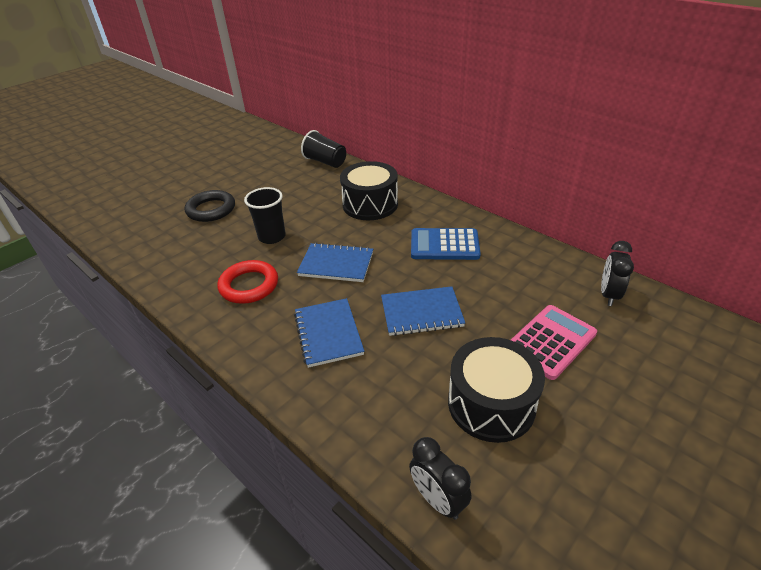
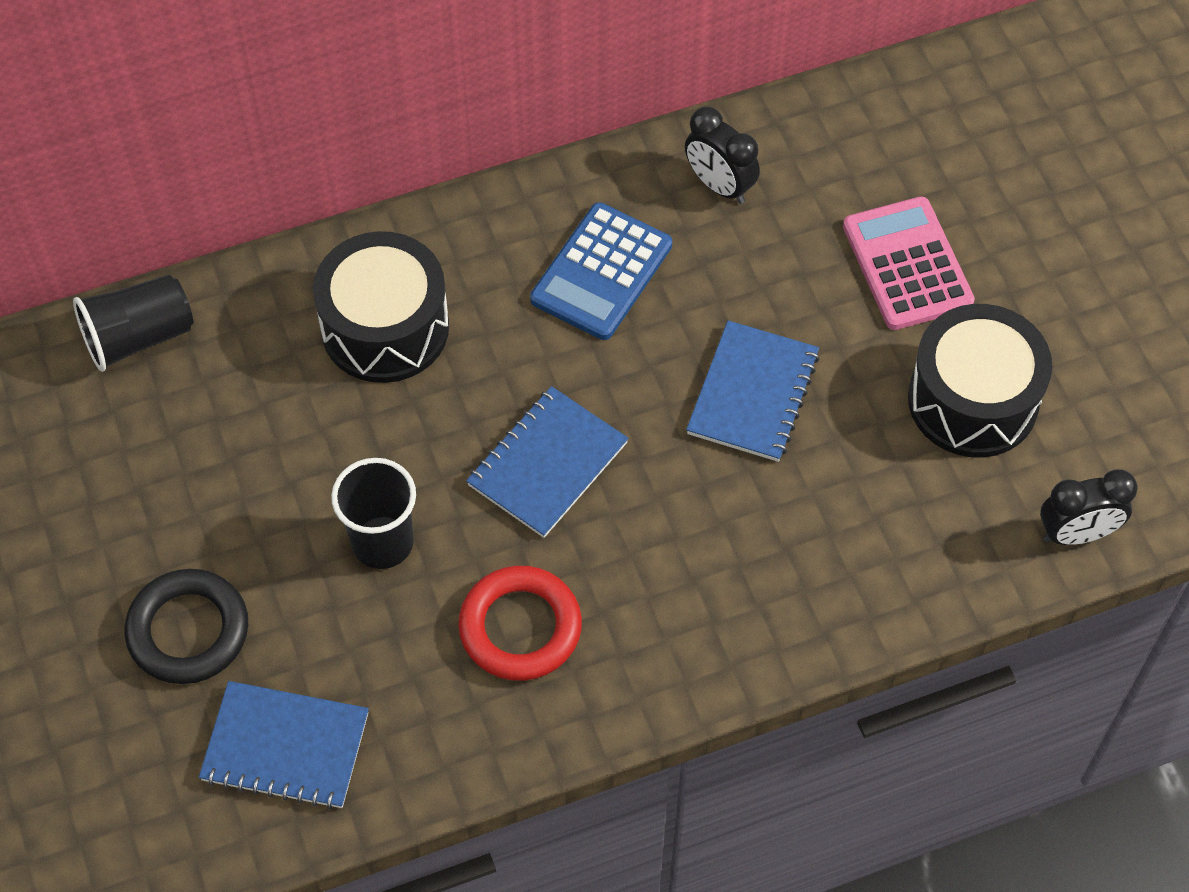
camera: 65 degrees left, 20 degrees up
(328, 333) = (723, 545): blue notebook -> blue notebook (285, 747)
(609, 295) = (860, 131): black clock -> black clock (719, 185)

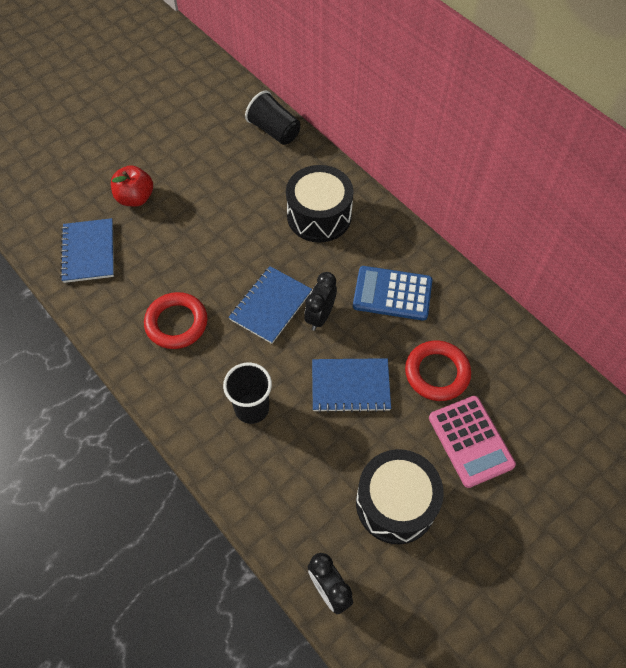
camera: 70 degrees right, 0 degrees up
(188, 631) = (135, 198): black ring -> red apple
(382, 542) = (203, 253): black cup -> black cup (252, 408)
(547, 464) = (270, 306): blue notebook -> blue notebook turned 75 degrees counterclockwise
(719, 185) = (474, 331): black clock -> black clock (320, 316)
(775, 265) = (437, 373): none -> red ring
(907, 264) = (470, 441): pink calculator -> pink calculator turned 105 degrees clockwise

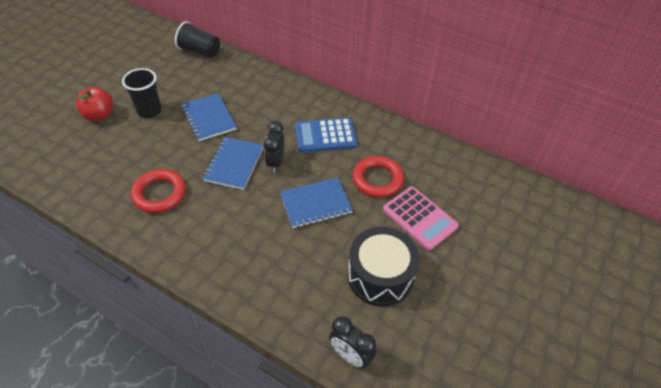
camera: 20 degrees left, 10 degrees down
(88, 252) = (68, 160): blue notebook -> blue notebook (209, 118)
(252, 408) = (242, 239): black cup -> black cup (149, 111)
(319, 216) = (252, 98): black drum -> none

